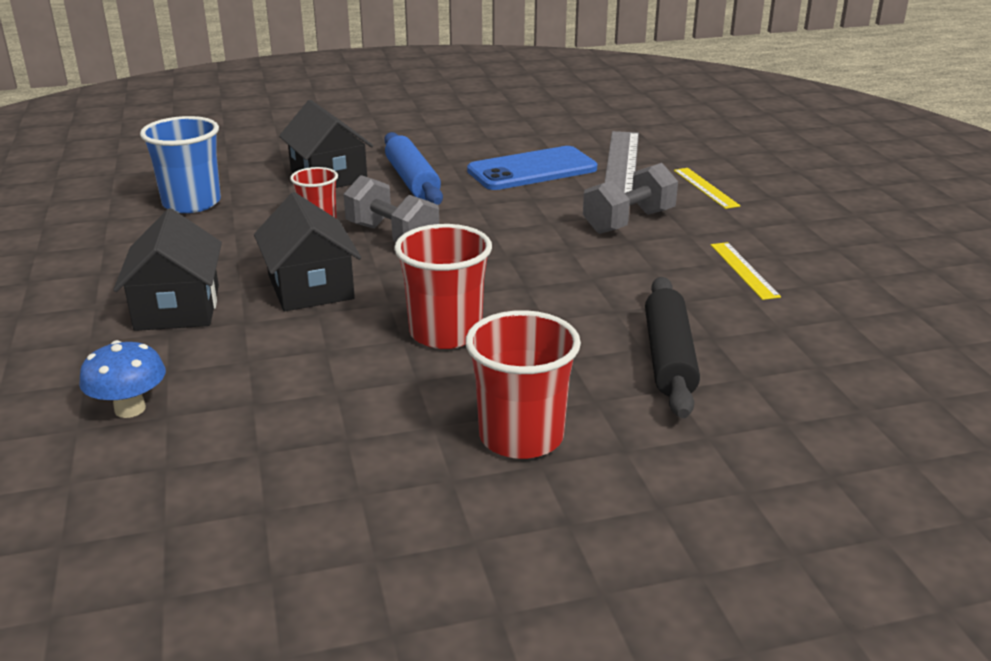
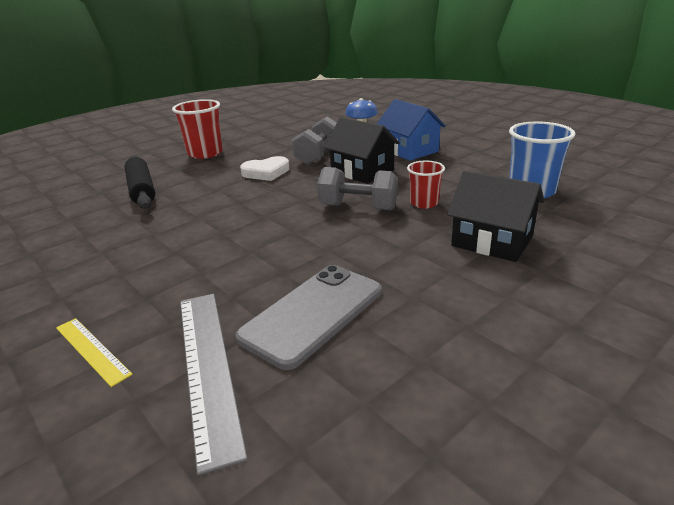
camera: 155 degrees right, 0 degrees up
(177, 307) = (409, 150): black house -> blue house
(412, 180) = (415, 259): blue rolling pin -> none
(445, 333) = (266, 172): red cup -> white heart
(532, 170) = (313, 314): blue phone -> grey phone
(628, 222) = (179, 271): grey dumbbell -> grey dumbbell (318, 155)
(744, 270) = (79, 252): yellow ruler -> none

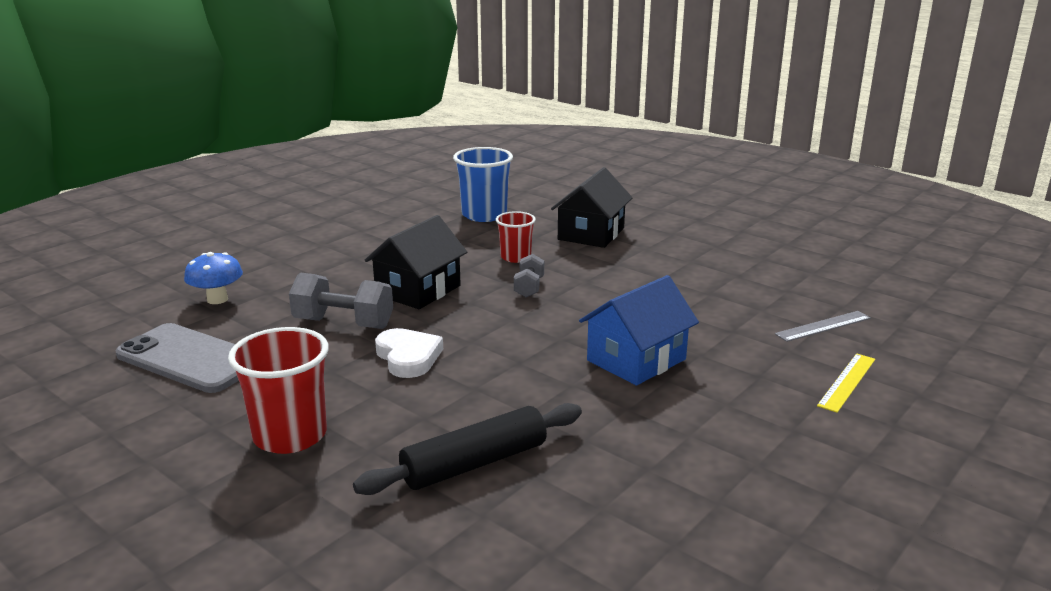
camera: 100 degrees left, 5 degrees down
(207, 366) = (823, 326): grey ruler -> grey ruler, size x0.56
(313, 314) = (734, 294): grey phone -> grey phone (190, 359)
(358, 207) = (529, 287): grey dumbbell -> grey dumbbell, size x0.58
(409, 150) = (344, 265): blue house -> blue house (636, 360)

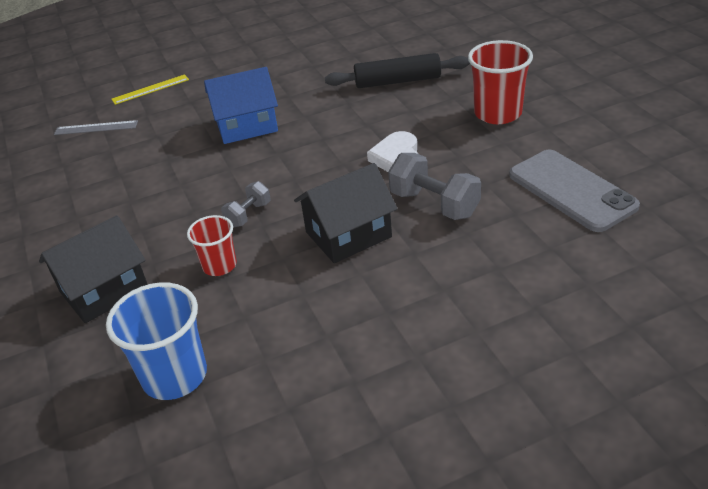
camera: 150 degrees left, 15 degrees up
(217, 299) = (552, 268): blue mushroom -> none

